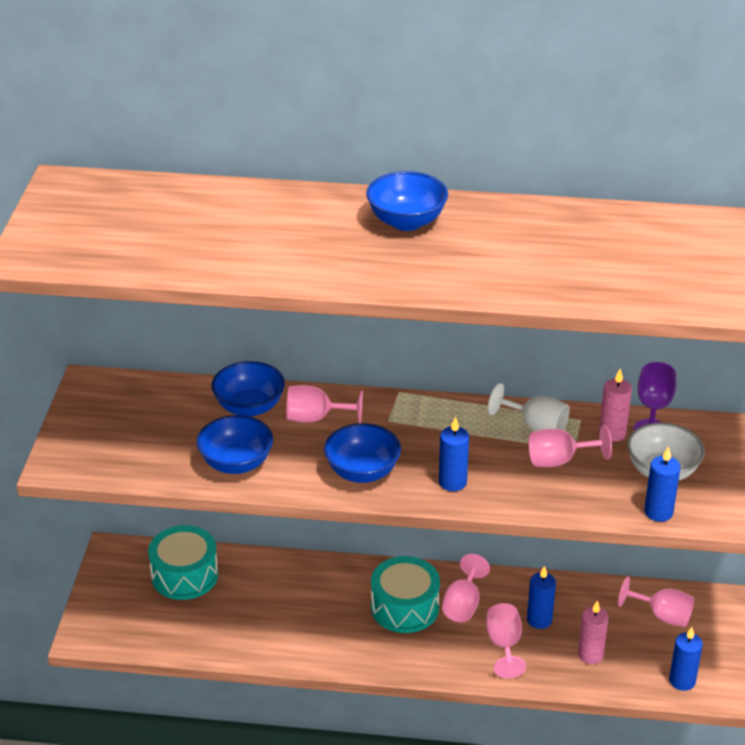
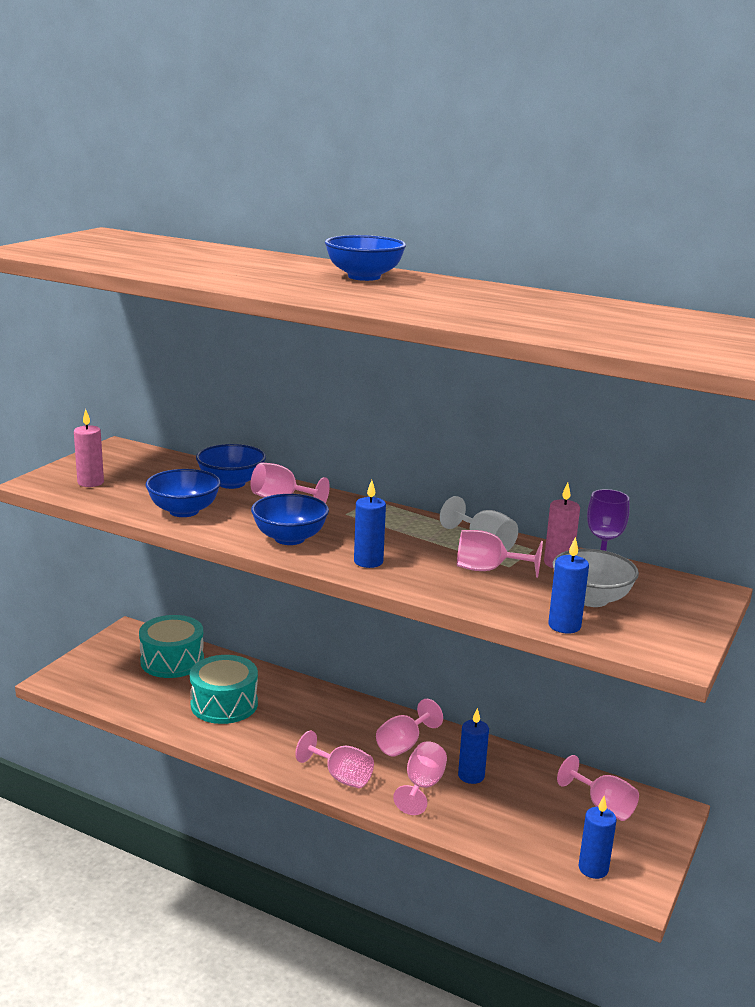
camera: 20 degrees right, 15 degrees down
(404, 607) = (347, 732): turquoise drum -> turquoise drum (224, 704)
(428, 658) = (341, 777): none -> pink goblet
(590, 655) = (506, 818): pink candle -> pink candle (90, 482)

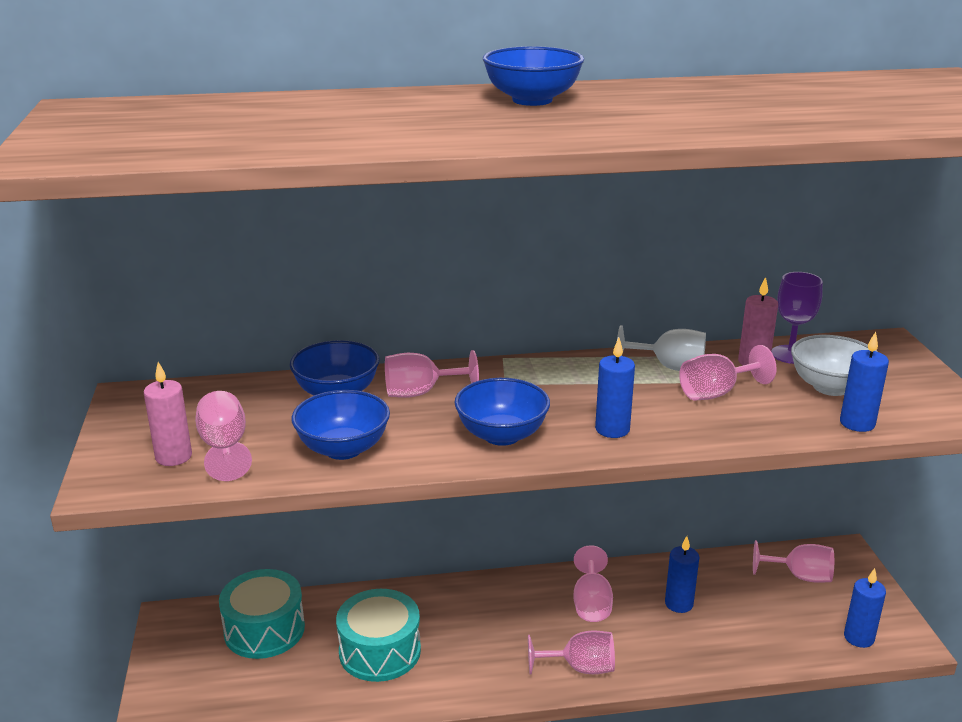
camera: 35 degrees left, 5 degrees up
(422, 786) = (655, 637): pink goblet -> pink goblet (224, 448)

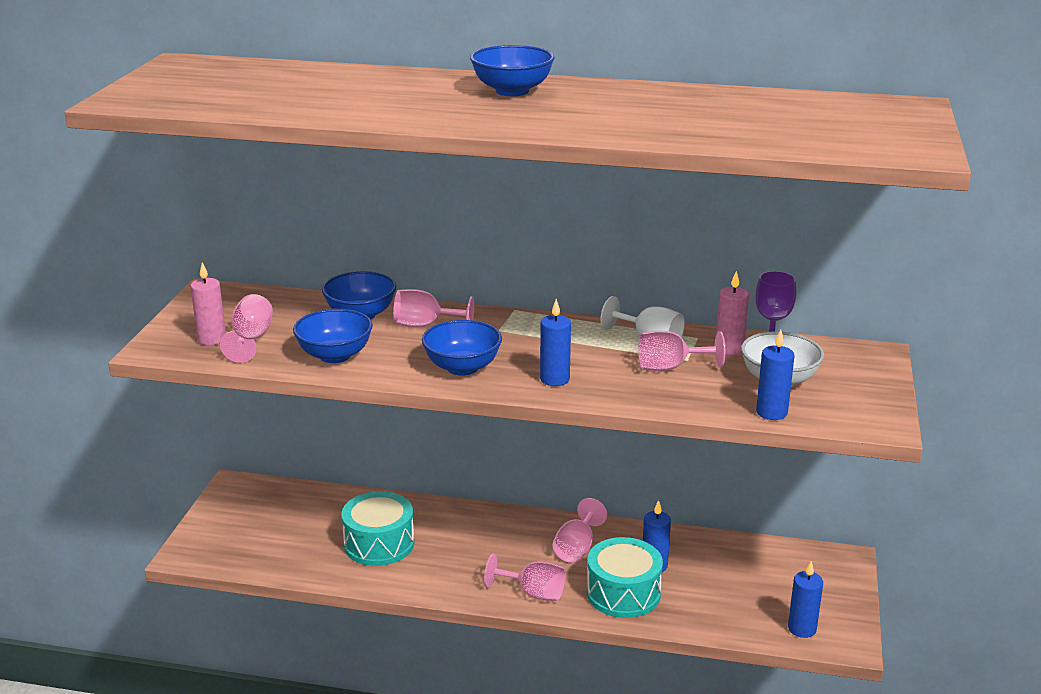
camera: 20 degrees right, 0 degrees up
(264, 630) = (299, 508): turquoise drum -> turquoise drum (623, 593)
(799, 576) = (784, 569): pink goblet -> none

